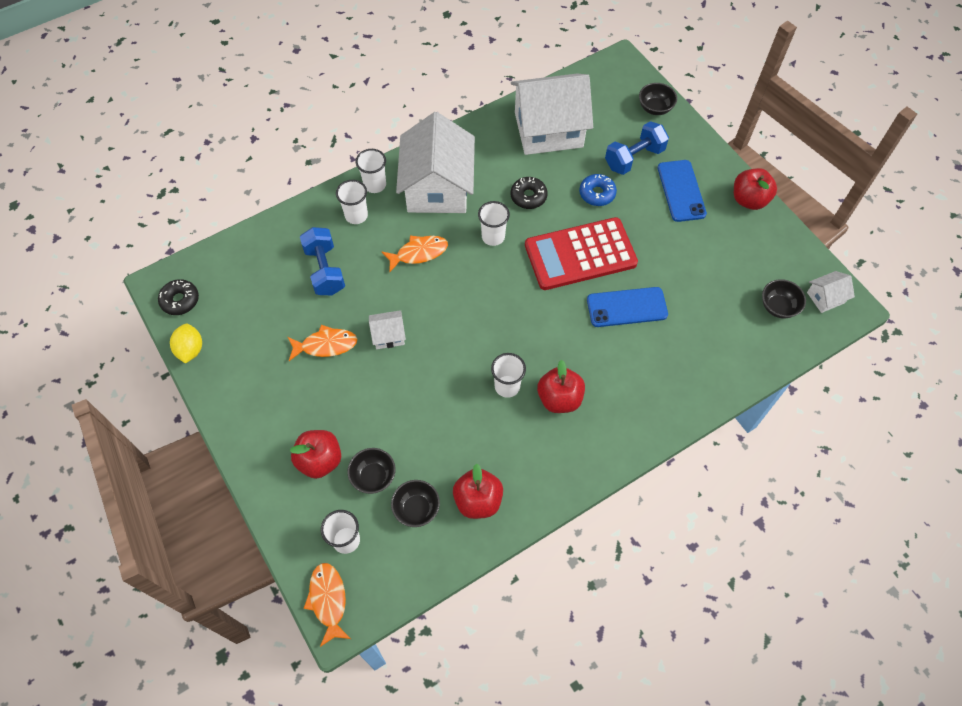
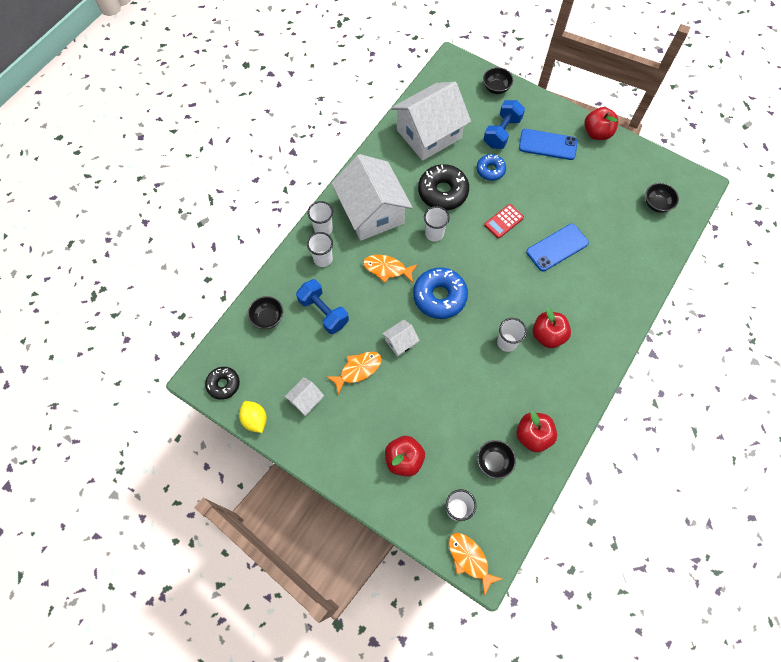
camera: 25 degrees left, 5 degrees up
(373, 476) = (450, 453): black bowl -> black bowl (268, 318)
(419, 253) = (387, 269): orange fish -> orange fish turned 120 degrees counterclockwise
(460, 305) = (439, 296): none -> blue donut
(528, 196) = (443, 192): black donut -> black donut, size x1.70
(580, 254) = (503, 221): red calculator -> red calculator, size x0.45
(681, 191) = (547, 144): blue phone -> blue phone turned 45 degrees counterclockwise
(825, 298) = (683, 185): white house -> white house (306, 400)

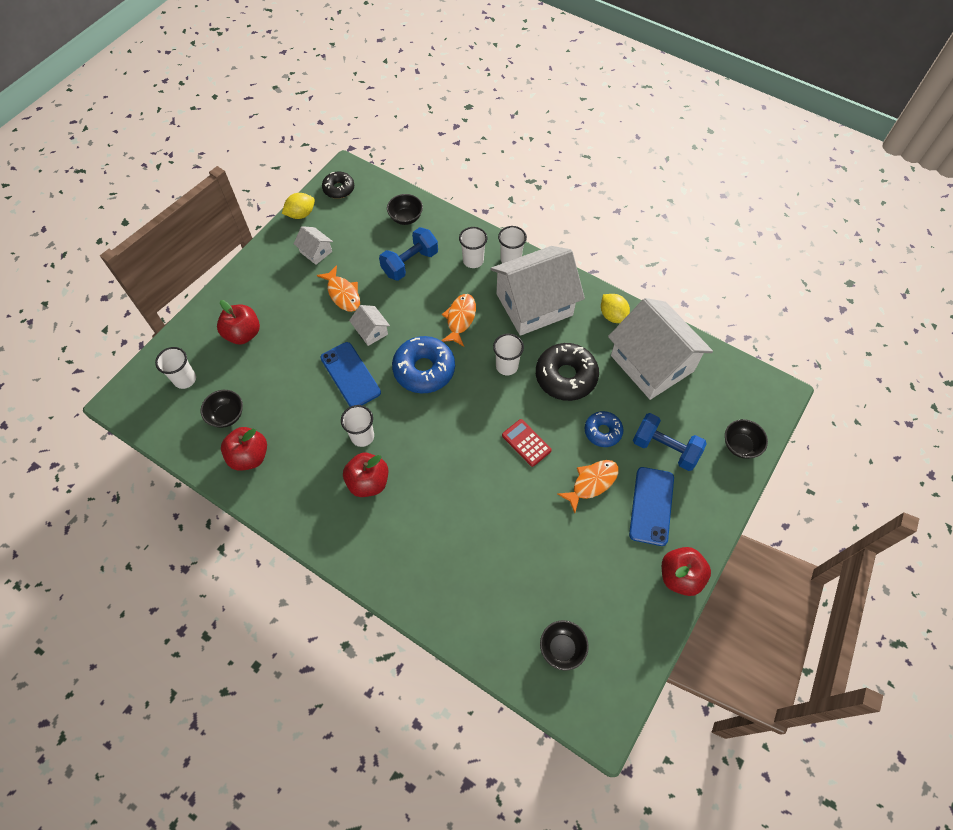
camera: 90 degrees right, 5 degrees down
(384, 156) = (612, 316): none -> yellow lemon
(469, 559) = (134, 389): orange fish -> orange fish (592, 483)
(557, 247) = (489, 504): blue phone -> blue phone (350, 375)

